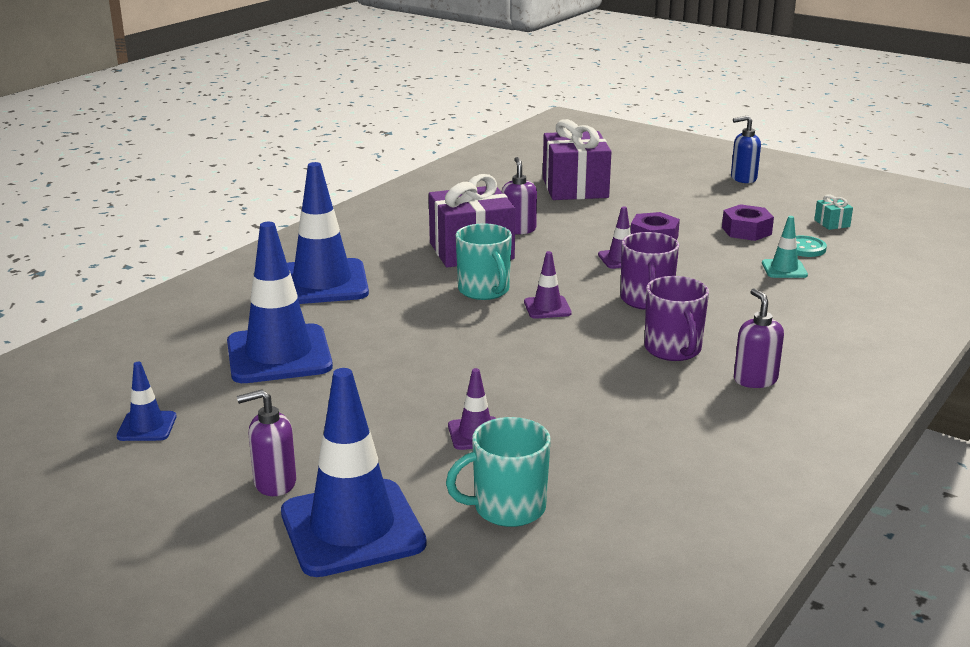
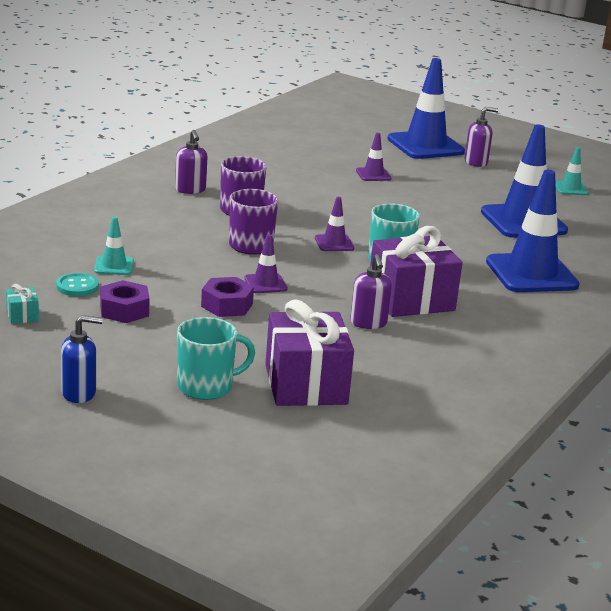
camera: 175 degrees right, 0 degrees up
(147, 427) = (570, 188): blue traffic cone -> turquoise traffic cone
(507, 508) = (350, 147): turquoise mug -> turquoise mug (206, 387)

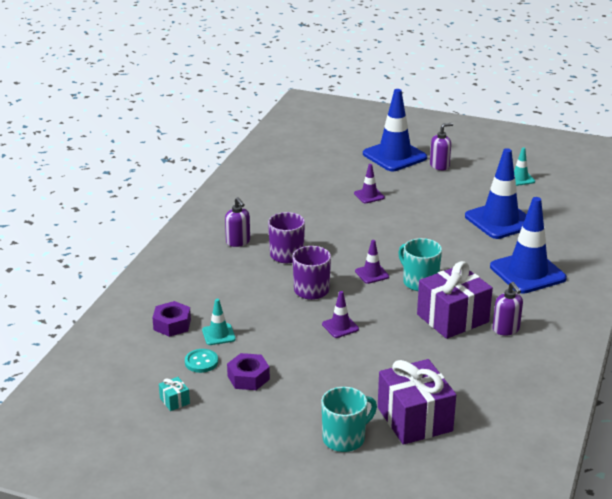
camera: 10 degrees left, 5 degrees up
(79, 393) = (255, 467): blue soap dispenser -> none
(227, 305) = (322, 355): purple nut -> purple nut (172, 324)
(368, 323) = (432, 349): purple soap dispenser -> purple soap dispenser (506, 329)

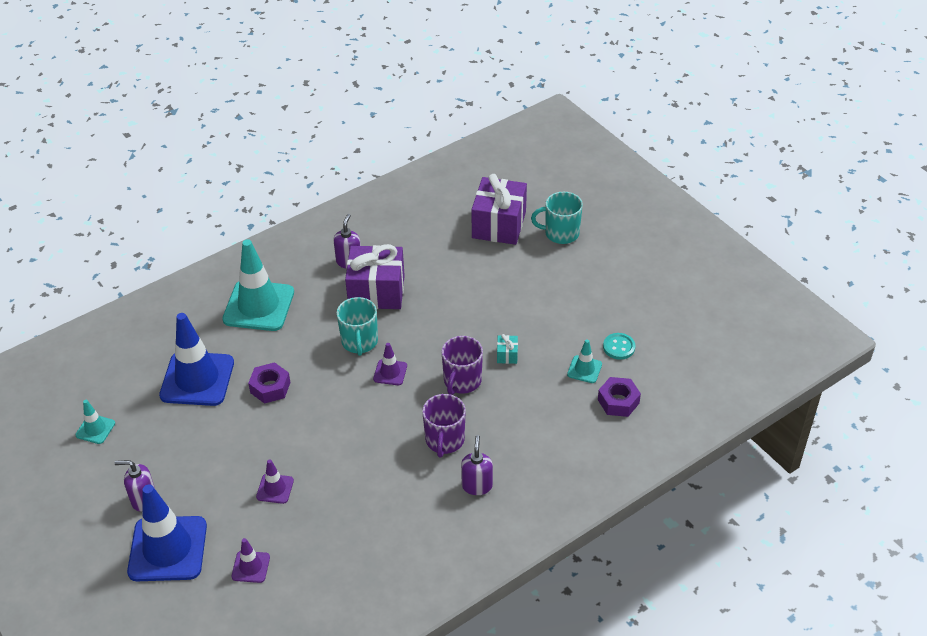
camera: 145 degrees left, 15 degrees up
(174, 401) = (664, 320): turquoise gift -> turquoise gift (507, 355)
(248, 377) = (591, 314): purple nut -> purple nut (270, 387)
(340, 327) = (475, 327): purple traffic cone -> purple traffic cone (250, 567)
(527, 272) = (258, 306): blue traffic cone -> turquoise traffic cone

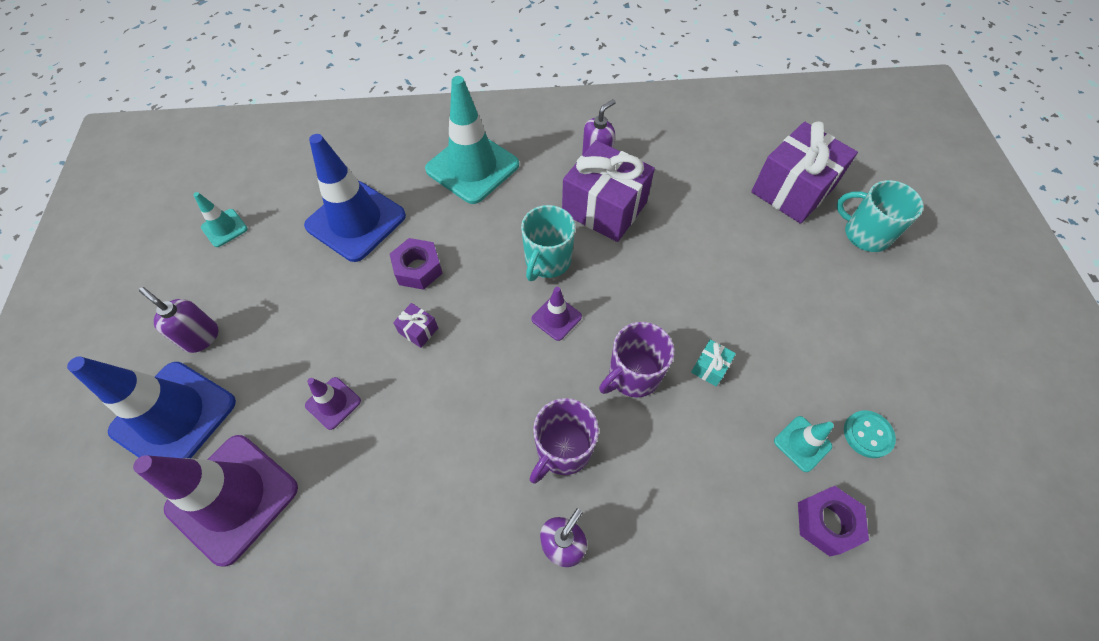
camera: 30 degrees right, 15 degrees up
(250, 567) = (233, 498): purple traffic cone -> purple traffic cone, size x2.15
(300, 423) = (418, 330): none -> purple gift

